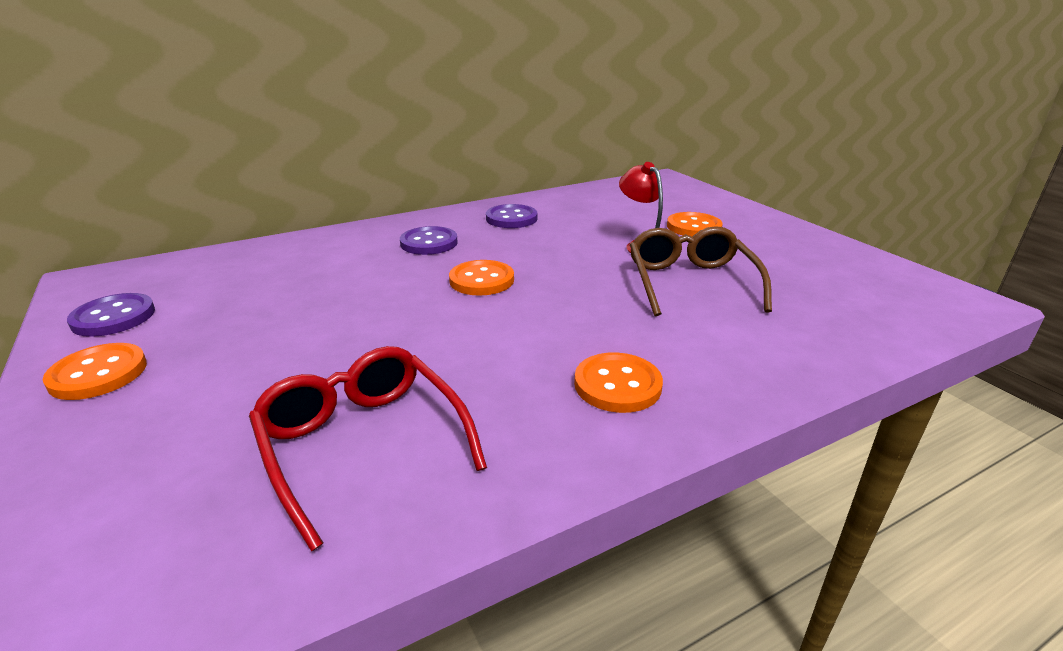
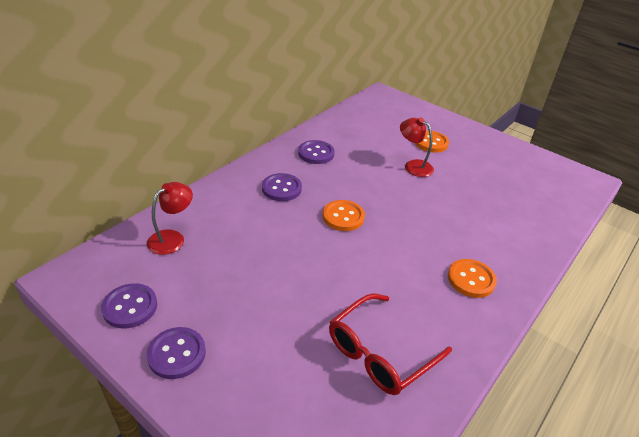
camera: 25 degrees left, 10 degrees up
(98, 374) = (177, 354): orange button -> purple button
(243, 266) = (172, 238): none -> red lamp
(362, 443) = (379, 353): red glasses -> red glasses turned 75 degrees counterclockwise
(690, 282) = (458, 193): brown glasses -> none

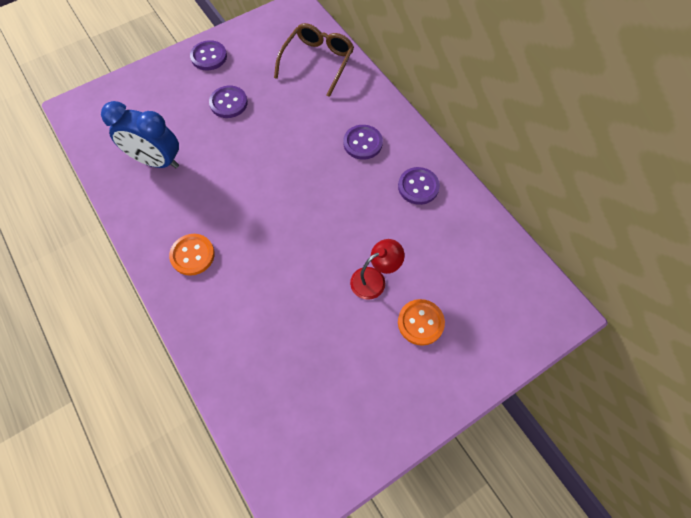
camera: 110 degrees right, 25 degrees up
(130, 307) = (257, 37): purple button -> purple button (228, 103)
(172, 238) = (317, 62): red lamp -> brown glasses
(343, 217) = (307, 181): orange button -> none
(379, 353) = (157, 161): red glasses -> blue clock

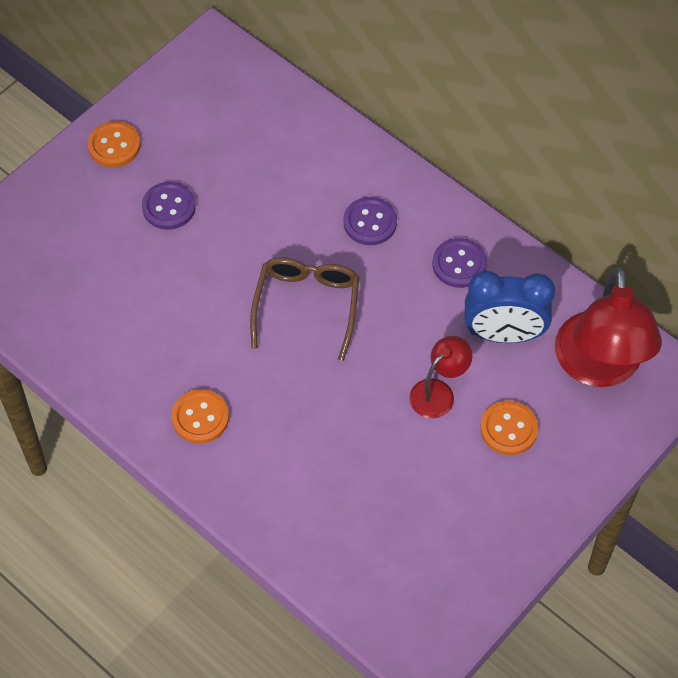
camera: 15 degrees left, 5 degrees down
(157, 161) = (103, 309): blue clock -> blue clock (504, 334)
(209, 57) = (114, 145): purple button -> orange button
(317, 62) = (271, 120): brown glasses -> brown glasses (307, 305)
(505, 290) = (599, 367): none -> red lamp

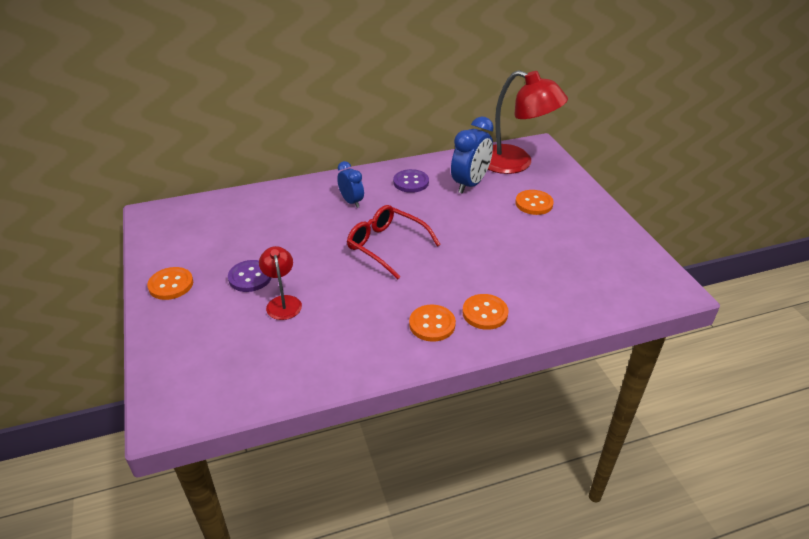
camera: 60 degrees left, 20 degrees down
(250, 461) = (485, 313): none -> orange button
(307, 305) = (386, 246): brown glasses -> red glasses
(370, 222) = (351, 202): purple button -> blue clock
(438, 392) = (490, 218): red lamp -> red lamp (283, 302)

